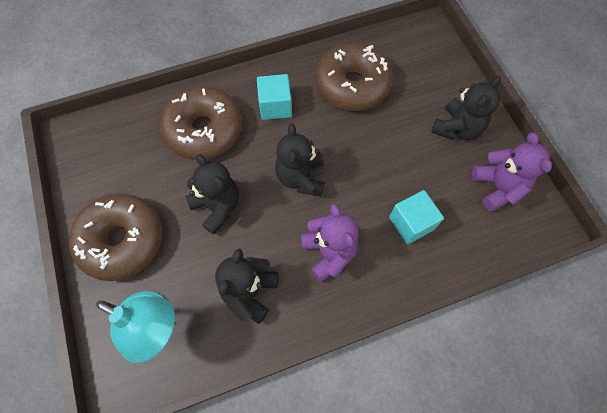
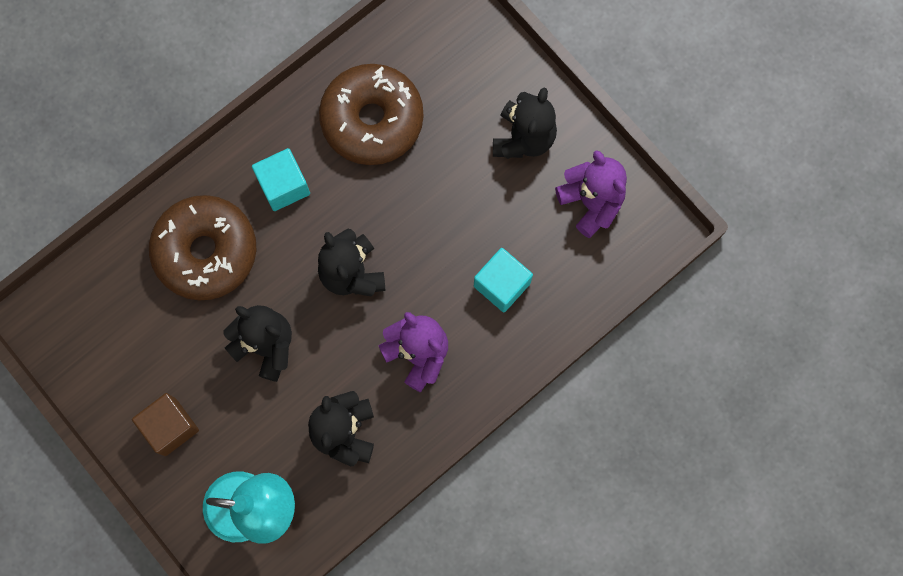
camera: 20 degrees left, 10 degrees up
(122, 240) = (170, 427): brown donut -> brown cube

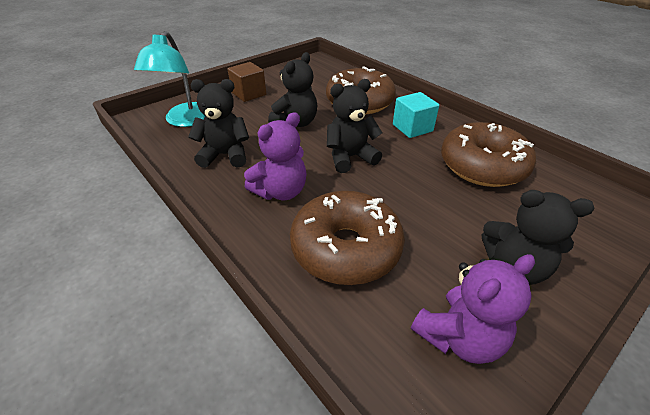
camera: 90 degrees right, 35 degrees down
(502, 284) = (346, 248): turquoise cube -> brown donut

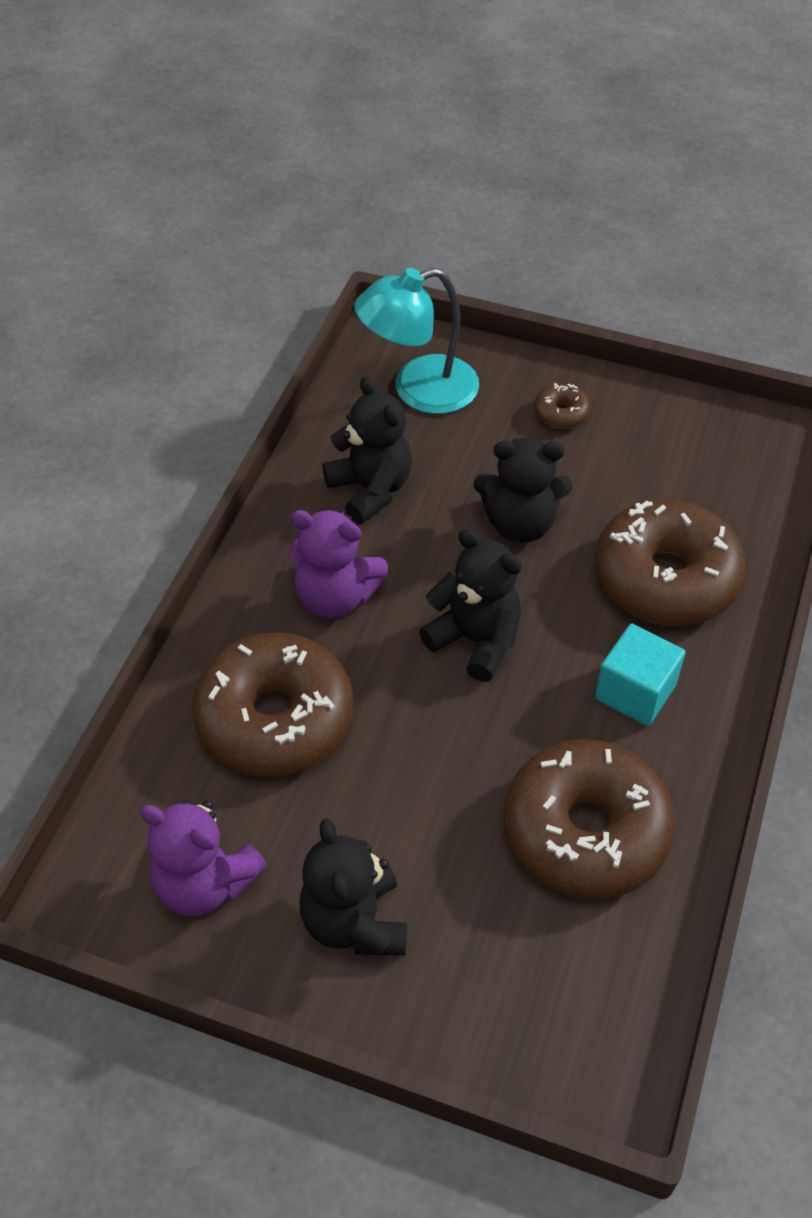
camera: 60 degrees right, 10 degrees up
(249, 94) = (561, 413): brown cube -> brown donut

